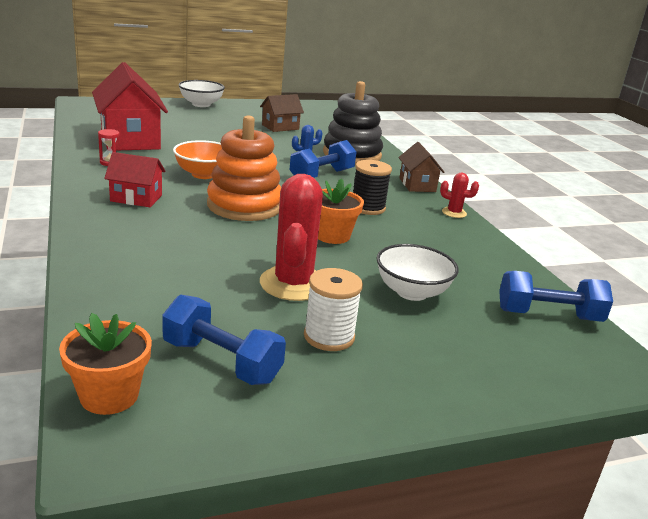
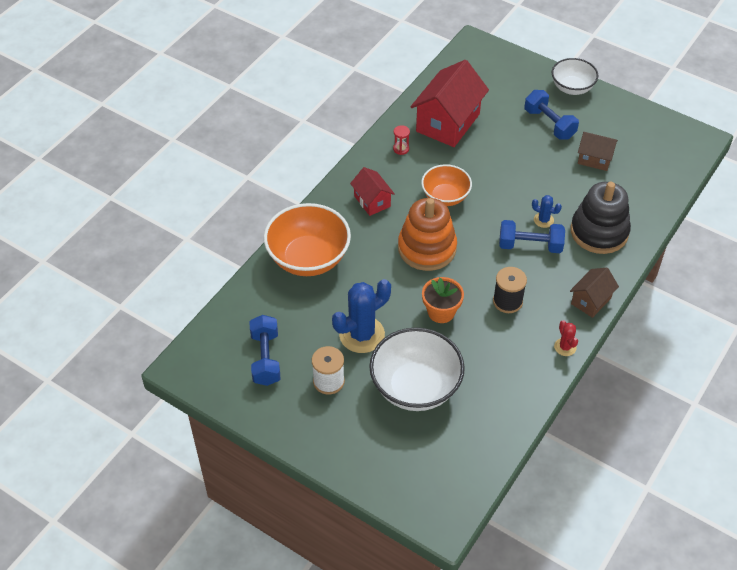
camera: 55 degrees right, 25 degrees up
(109, 395) = (207, 343): orange flower pot -> none
(131, 258) = (308, 258): none -> orange bowl
(293, 284) = (362, 334): red cactus -> blue cactus
(412, 292) = (415, 387): white bowl -> white bowl, size x1.63
(548, 315) = (464, 462): blue dumbbell -> blue dumbbell (549, 124)

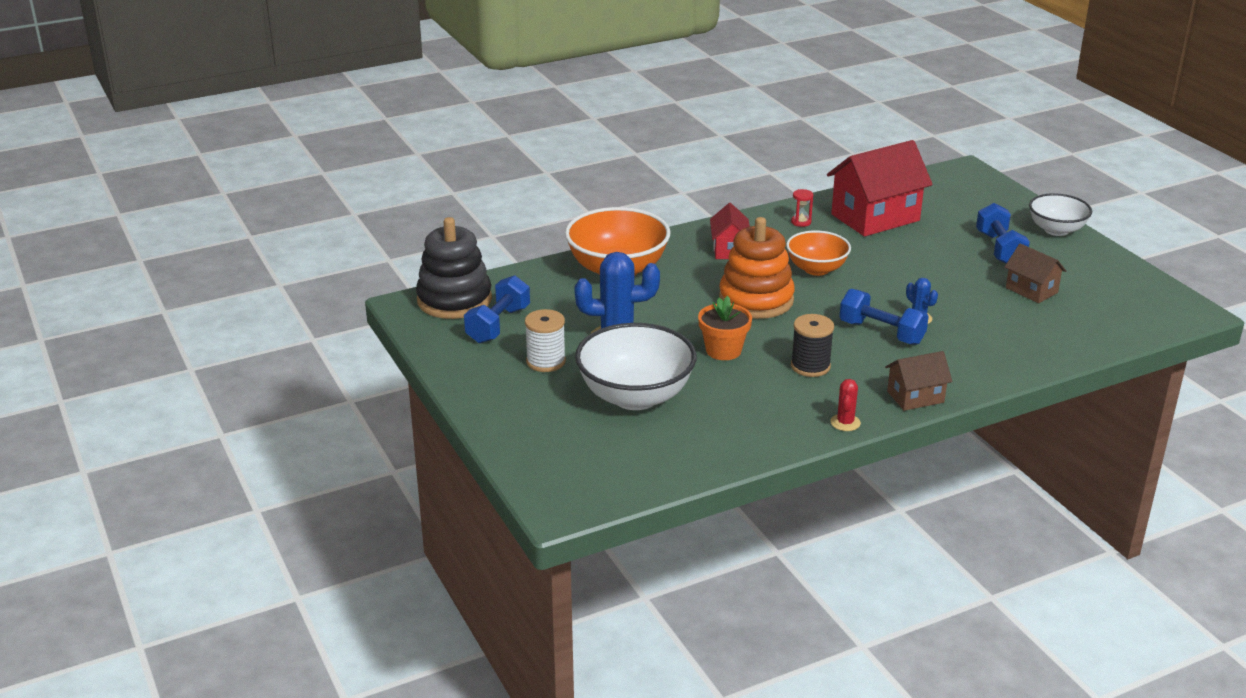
camera: 30 degrees right, 20 degrees down
(599, 232) = (980, 347): black stacking toy -> black stacking toy (454, 300)

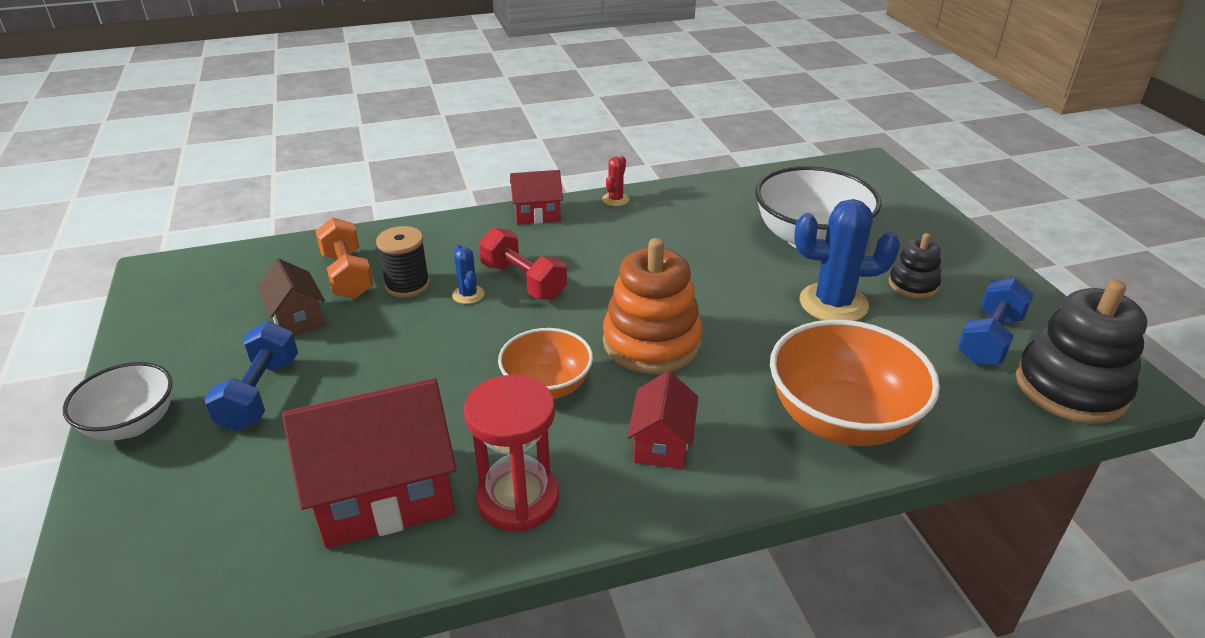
camera: 170 degrees left, 5 degrees up
(546, 361) = (913, 285): white spool -> black stacking toy
(723, 350) = (710, 278): orange flower pot -> none
(801, 222) = (518, 499): red hourglass -> red hourglass, size x2.31
(810, 366) = (622, 252): black spool -> black spool (407, 285)
(881, 333) = (523, 281): blue dumbbell -> red dumbbell
(915, 397) = (537, 214): brown house -> red house
(1032, 323) = (348, 275): none -> orange dumbbell

